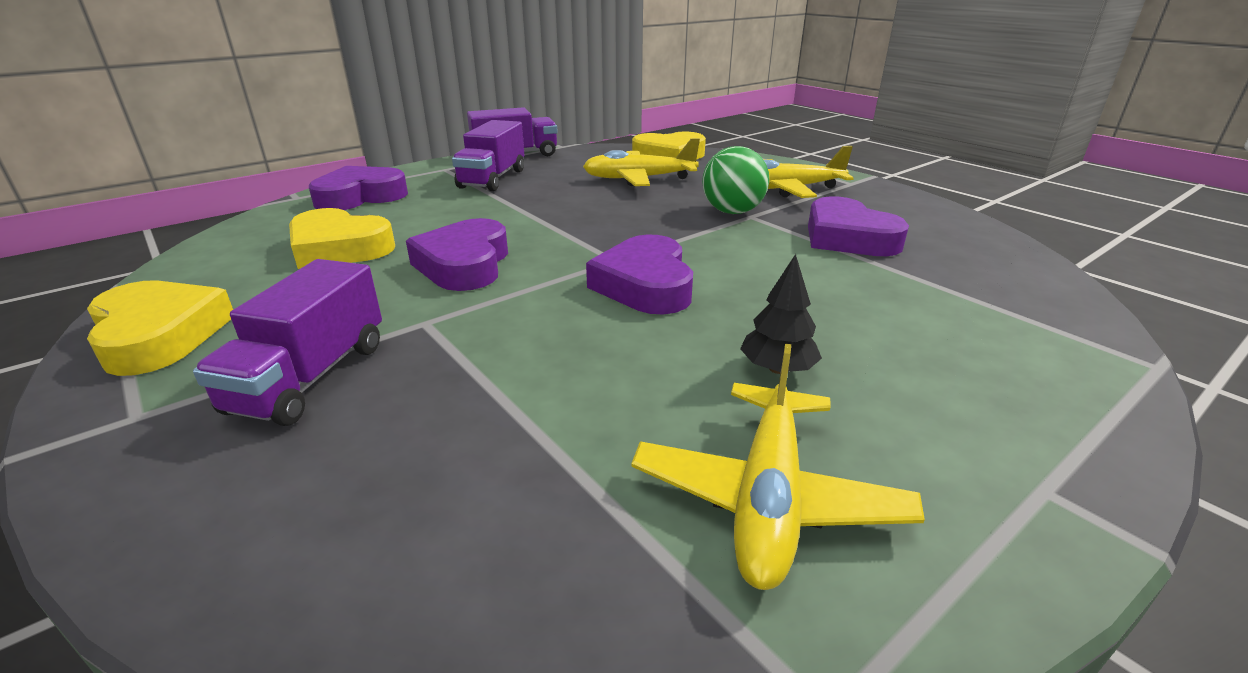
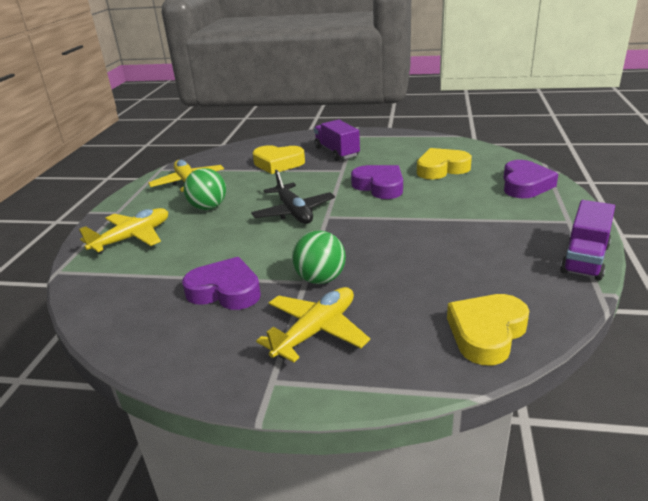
camera: 140 degrees right, 0 degrees up
(160, 335) = (400, 139): yellow heart -> yellow heart (278, 163)
(492, 179) = (515, 229): purple truck -> none
(639, 179) = (437, 281): yellow plane -> yellow plane (132, 238)
(645, 285) = (294, 212): purple heart -> black plane
(777, 369) = (208, 207): black tree -> green ball

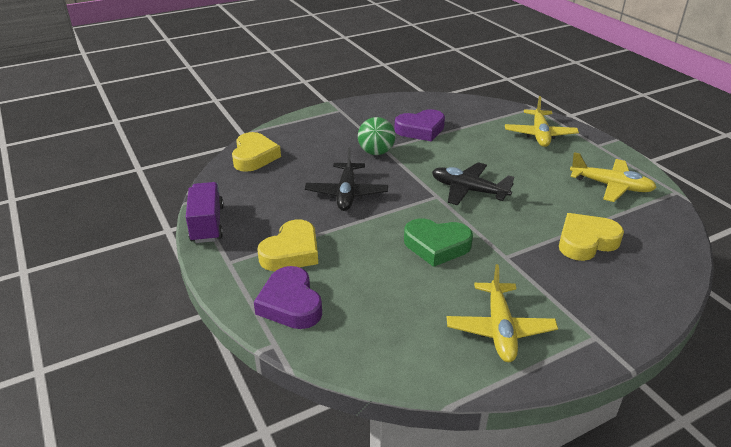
camera: 140 degrees right, 5 degrees up
(208, 207) = (541, 171): green ball -> none
(316, 331) = (344, 130): yellow plane -> yellow plane (499, 329)
(336, 152) = (559, 287): purple truck -> none
(379, 186) = (436, 246): purple heart -> green heart
(408, 243) = (346, 193): none -> black plane
(441, 169) = (402, 300): yellow heart -> yellow heart (291, 252)

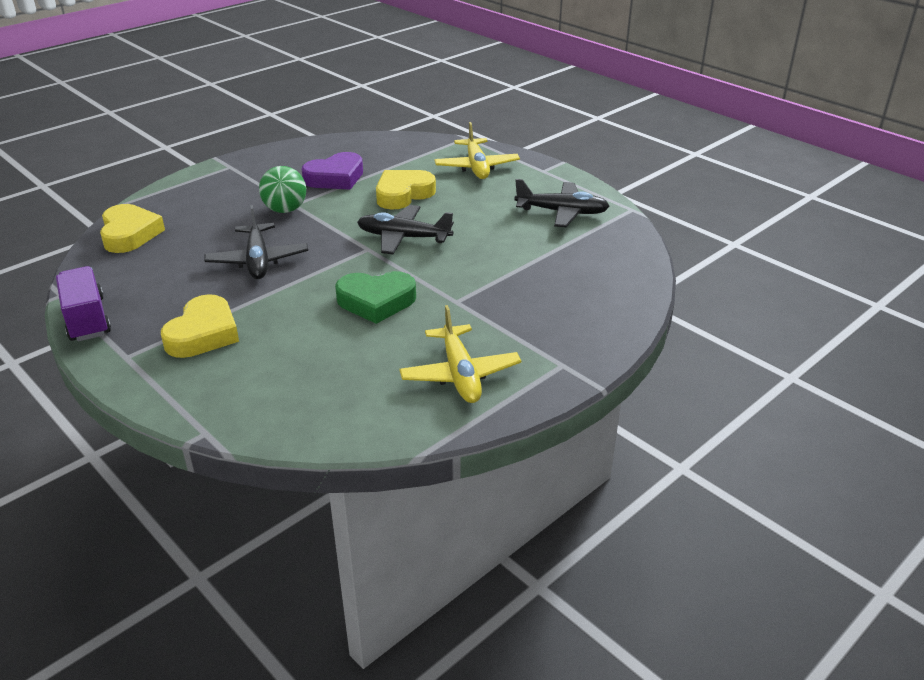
camera: 15 degrees left, 0 degrees up
(290, 304) = (214, 388): purple heart -> none
(586, 241) = (541, 273): yellow heart -> yellow heart (403, 194)
(611, 186) = (562, 212): yellow plane -> black plane

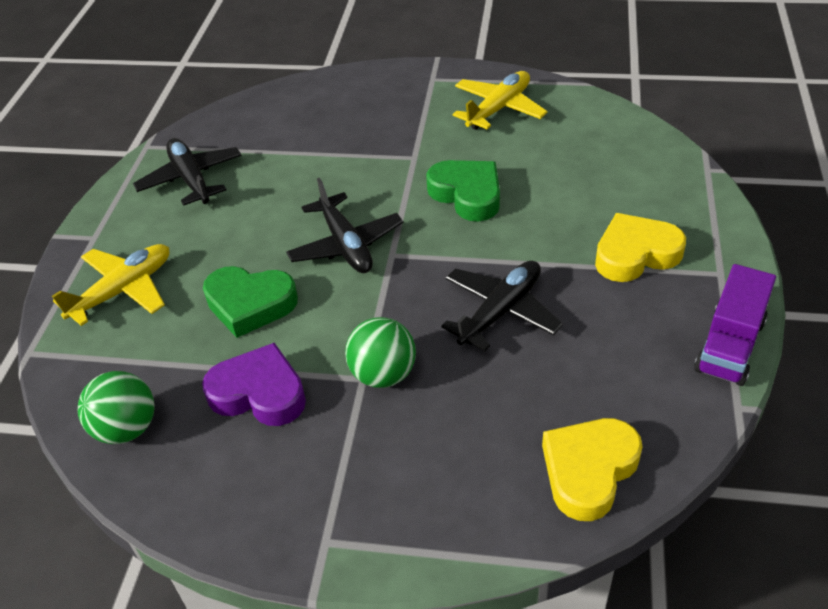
camera: 125 degrees left, 10 degrees up
(372, 146) = (127, 428): none -> green ball
(403, 194) = (250, 304): yellow heart -> green heart

